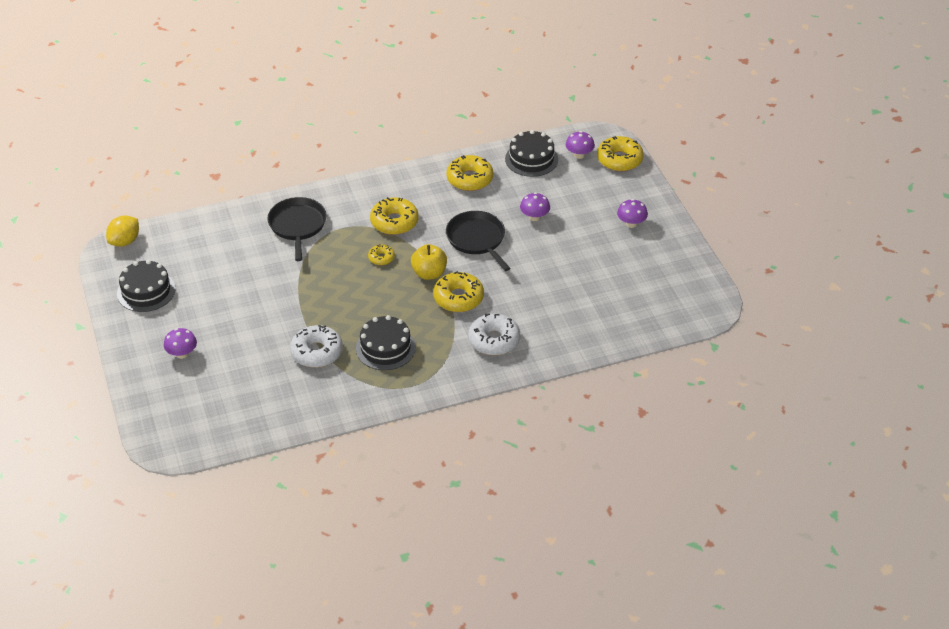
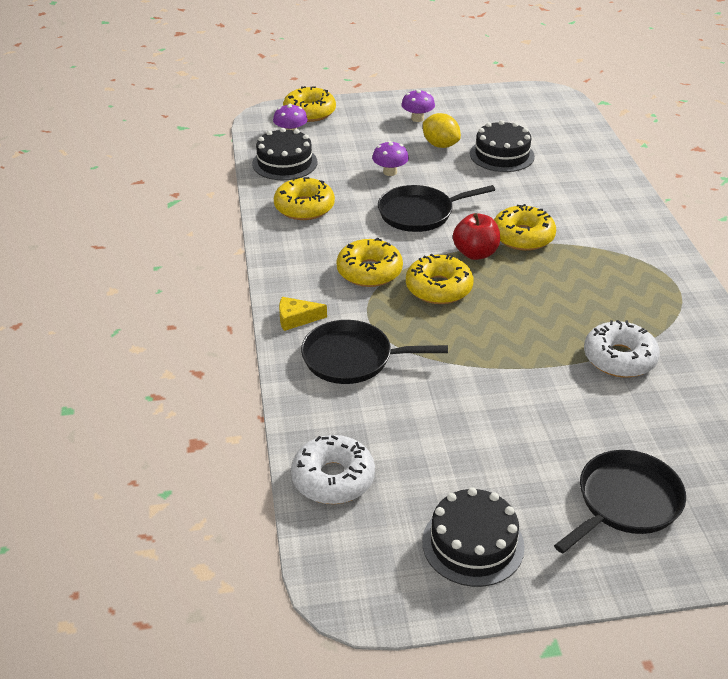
camera: 80 degrees left, 5 degrees down
(125, 241) = (335, 571): yellow lemon -> yellow lemon (440, 145)
(182, 354) = (625, 502): purple mushroom -> black pan
(334, 195) = (296, 319): none -> yellow cheese
(381, 258) = (438, 288): yellow donut -> yellow donut, size x1.85
(385, 348) = (610, 299): black cake -> black cake (502, 155)
(429, 273) = (475, 253): yellow apple -> red apple
(494, 340) = (597, 220): white donut -> white donut (333, 478)

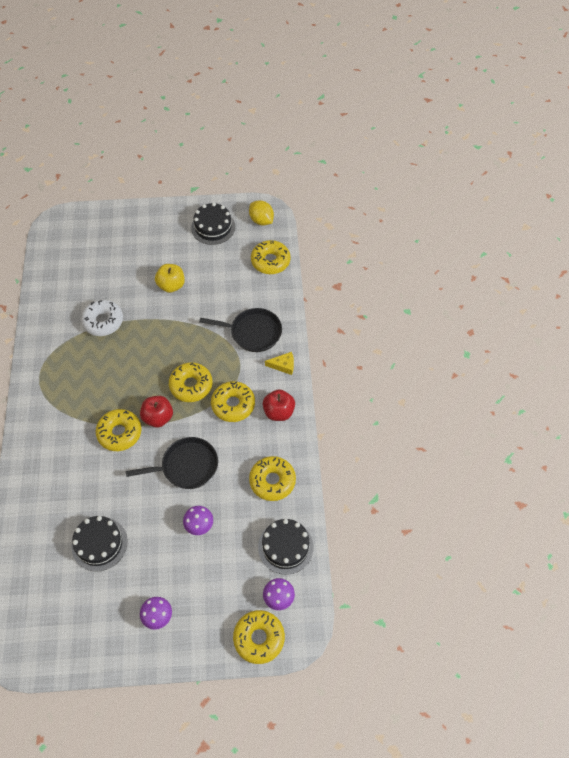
camera: 175 degrees left, 20 degrees up
(300, 268) = (278, 412): none -> red apple
(333, 478) = (270, 261): white donut -> yellow donut
(440, 145) = (148, 565): yellow lemon -> yellow lemon (261, 220)
(522, 421) = (171, 285): none -> yellow apple
(625, 502) = (139, 241): black pan -> none

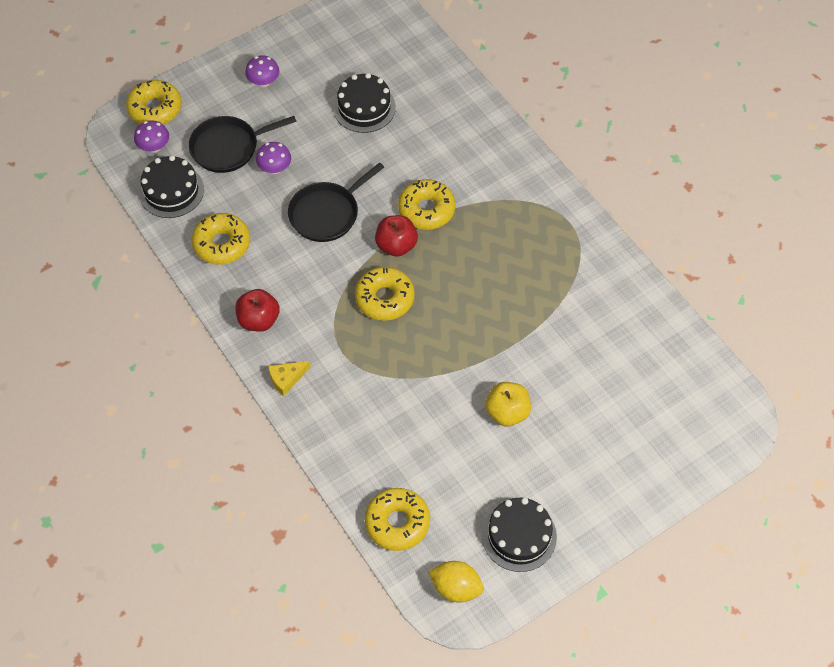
camera: 150 degrees right, 0 degrees up
(103, 321) = (553, 320): white donut -> none
(233, 405) = (319, 301): yellow donut -> none
(253, 332) = (353, 403): black pan -> black pan (228, 147)

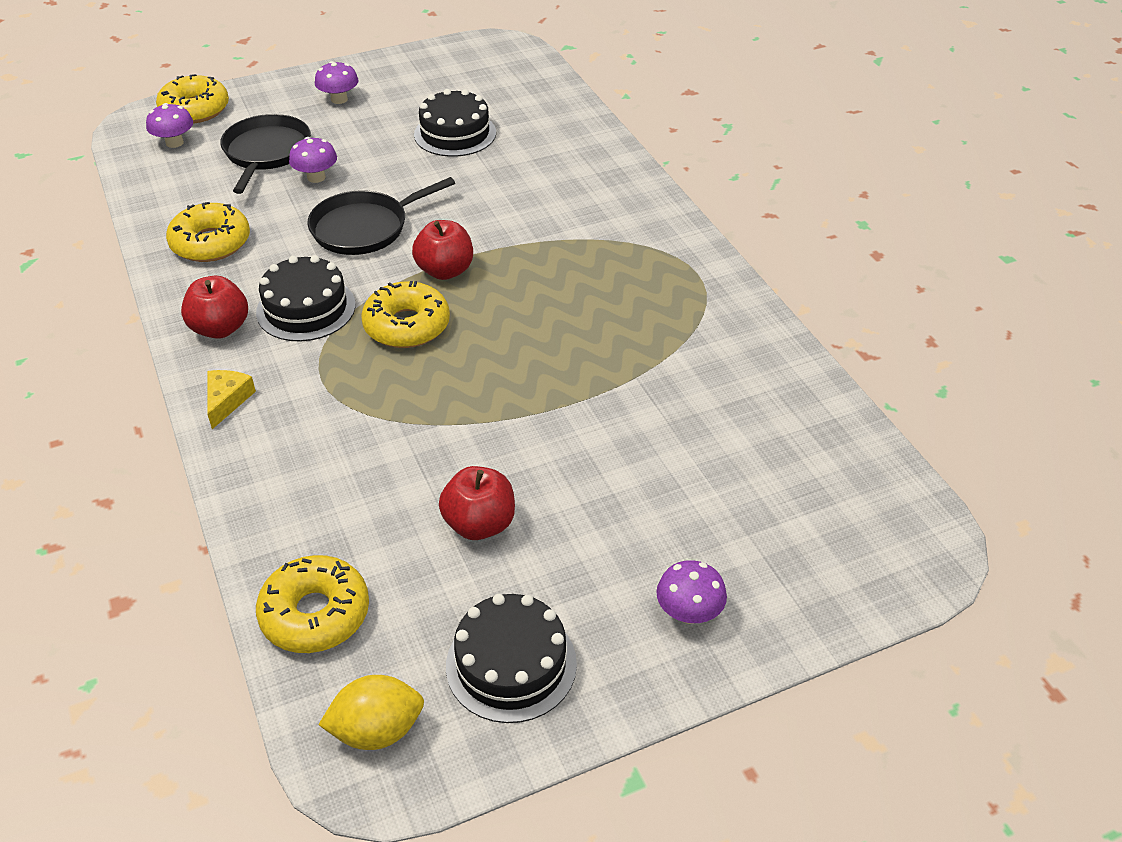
camera: 10 degrees right, 15 degrees down
(171, 191) = (173, 185): black cake -> black cake (306, 308)
(228, 147) = (266, 152): black pan -> black pan turned 105 degrees clockwise
(286, 379) = (227, 400): yellow cheese -> yellow cheese turned 120 degrees clockwise
(426, 210) = (500, 239): yellow donut -> none
(456, 588) = (377, 730): yellow lemon -> yellow lemon turned 45 degrees counterclockwise
(476, 446) = (479, 524): none -> red apple
(507, 412) = (543, 485): yellow apple -> none
(612, 486) = (689, 612): none -> purple mushroom

